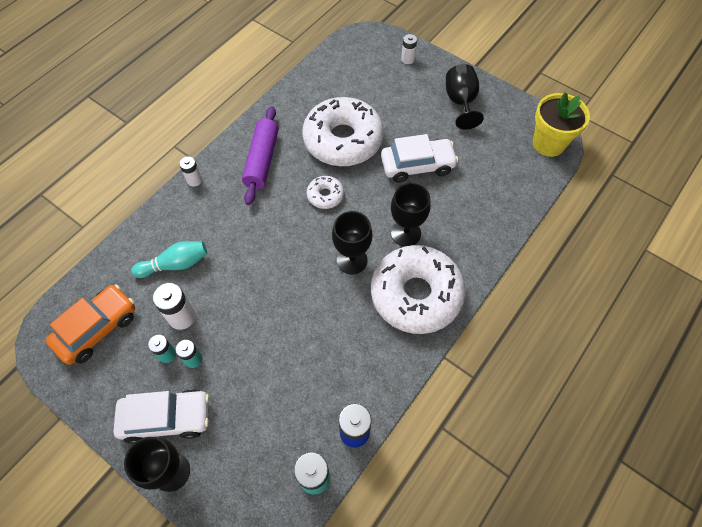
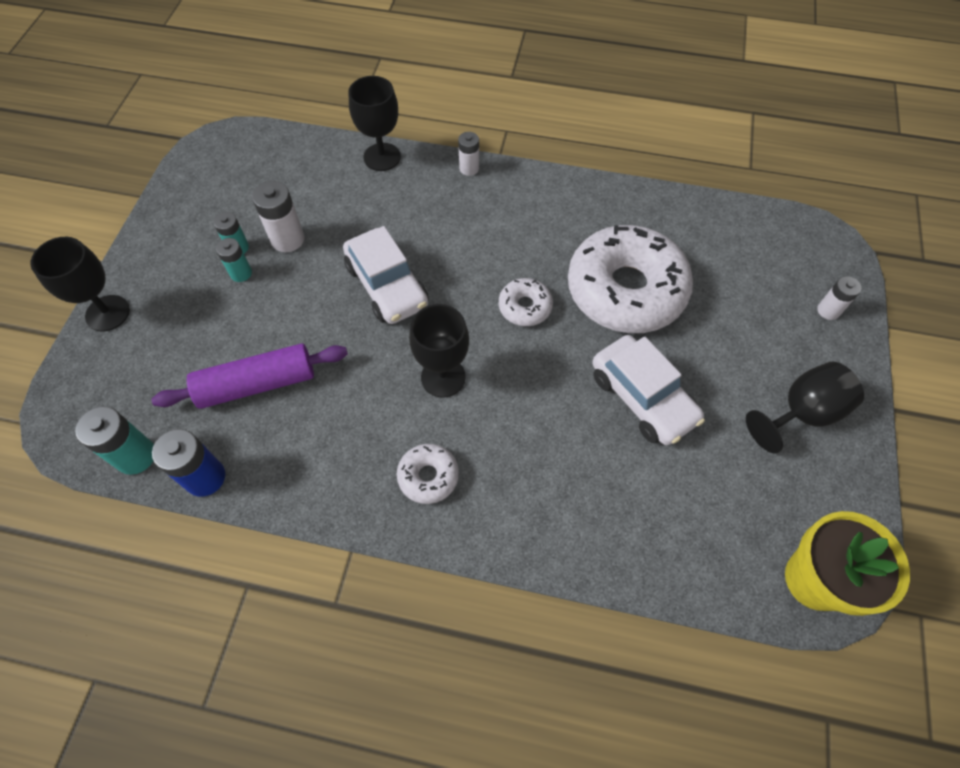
camera: 65 degrees right, 0 degrees up
(97, 328) = (245, 176): orange car -> none
(166, 418) = (165, 281): white car -> white car (387, 285)
(175, 264) = (349, 203): turquoise bowling pin -> none
(262, 160) = (537, 218): purple rolling pin -> purple rolling pin (257, 384)
(406, 233) = (519, 426): black goblet -> black goblet (382, 157)
(416, 294) = (428, 476): white donut -> white donut, size x0.44

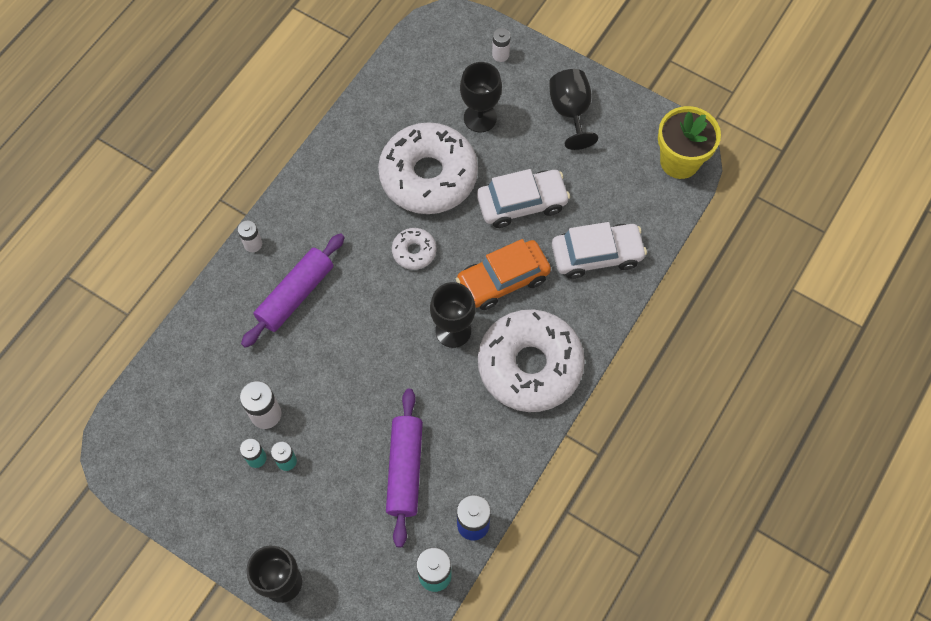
camera: 70 degrees left, 5 degrees up
(382, 157) = (205, 311): black goblet -> black goblet (480, 118)
(387, 285) = (350, 346): white car -> white car (596, 255)
(427, 220) = (295, 295): none -> purple rolling pin
(428, 476) = (530, 366): white donut -> white donut, size x2.26
(530, 409) = (503, 280): none -> orange car

